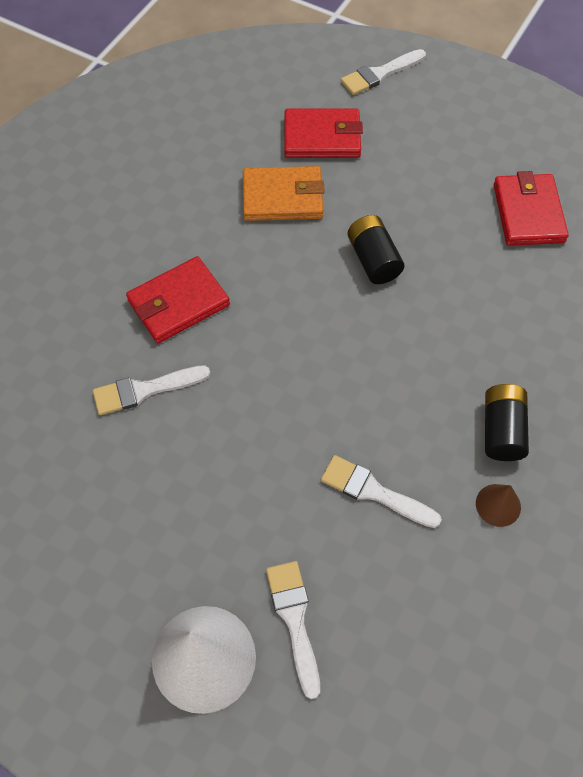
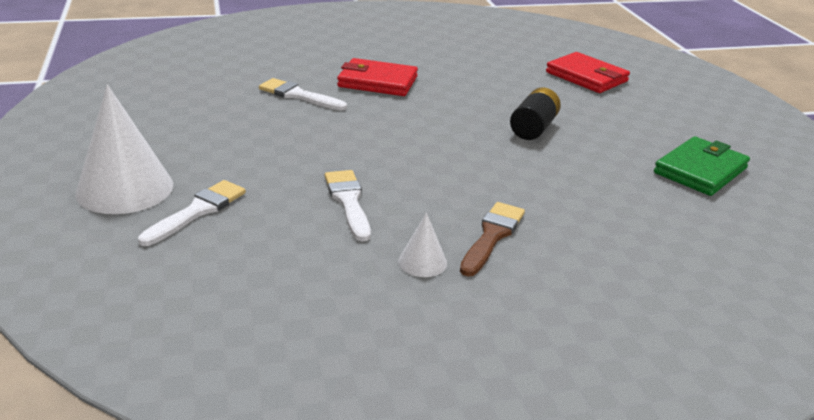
camera: 45 degrees right, 30 degrees down
(282, 197) = (515, 82): orange wallet -> none
(380, 74) = (677, 75): white brush -> none
(498, 505) = (422, 262): brown cone -> white cone
(501, 430) = (492, 236): black battery -> brown brush
(528, 213) = (700, 170): red wallet -> green wallet

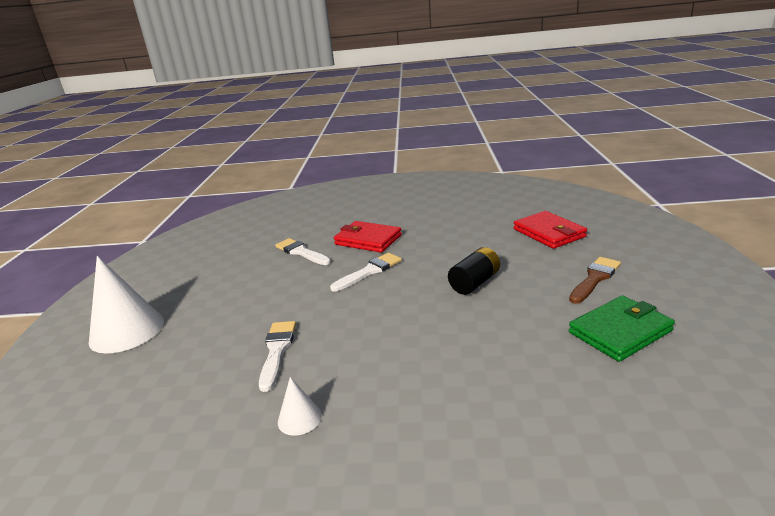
camera: 20 degrees right, 5 degrees down
(197, 211) = (160, 354): white brush -> white brush (369, 271)
(492, 236) = (376, 394): brown brush -> brown brush (595, 279)

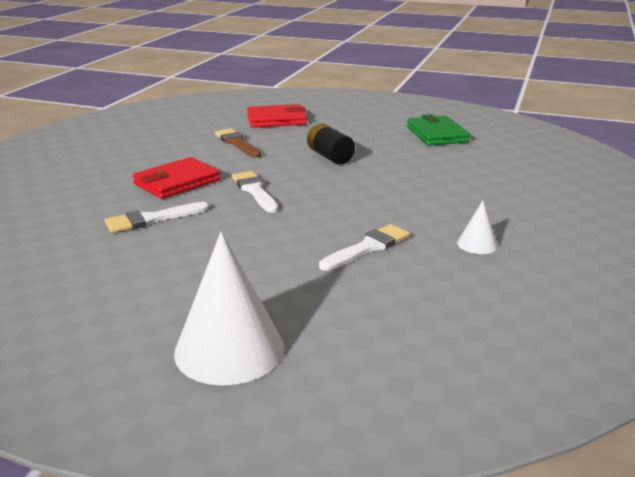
camera: 75 degrees left, 0 degrees up
(277, 351) = (368, 247): white brush -> white brush turned 120 degrees clockwise
(595, 279) = (366, 125): brown brush -> brown brush (237, 143)

